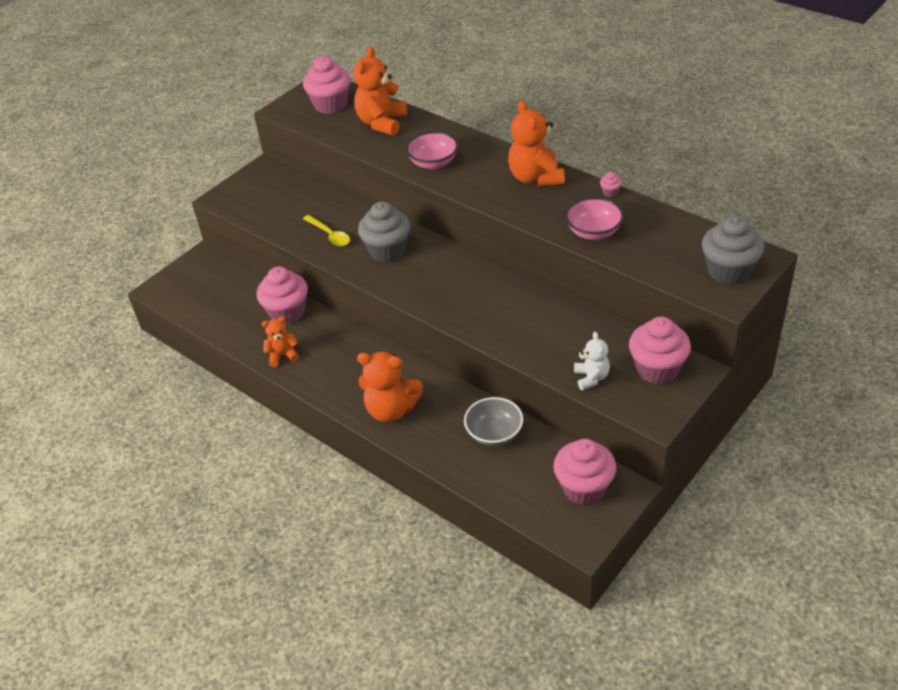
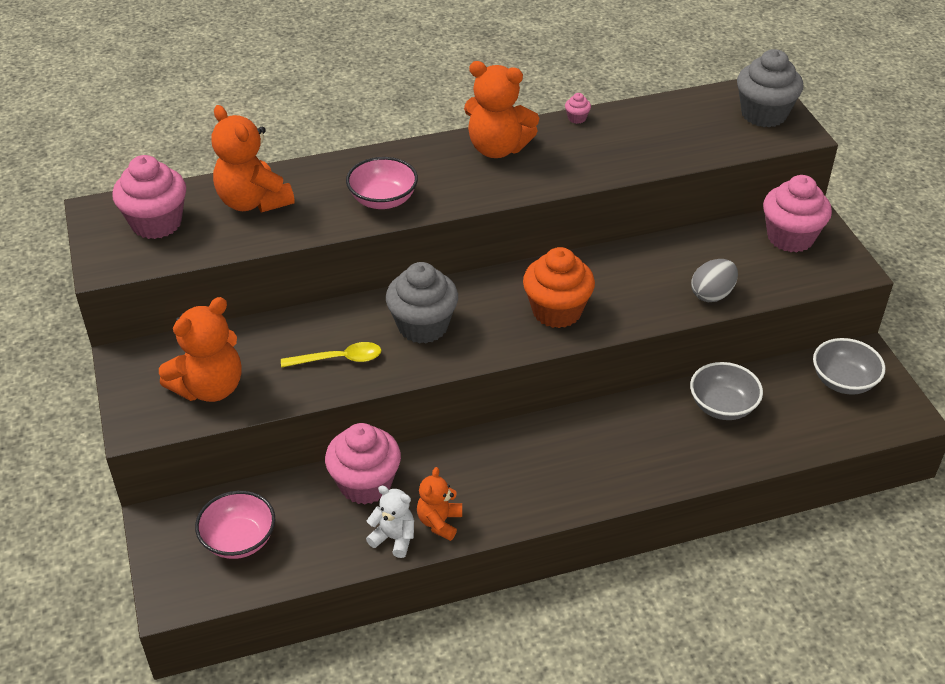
camera: 60 degrees left, 0 degrees up
(391, 410) = (619, 468): orange teddy bear -> orange teddy bear (210, 387)
(456, 295) = (556, 311): none -> orange cupcake
(547, 357) = (712, 294): none -> grey egg
(584, 488) = (843, 381): pink cupcake -> grey bowl
(591, 378) = (767, 281): white teddy bear -> white teddy bear (394, 538)
(593, 232) = (627, 156): pink bowl -> pink bowl (239, 540)

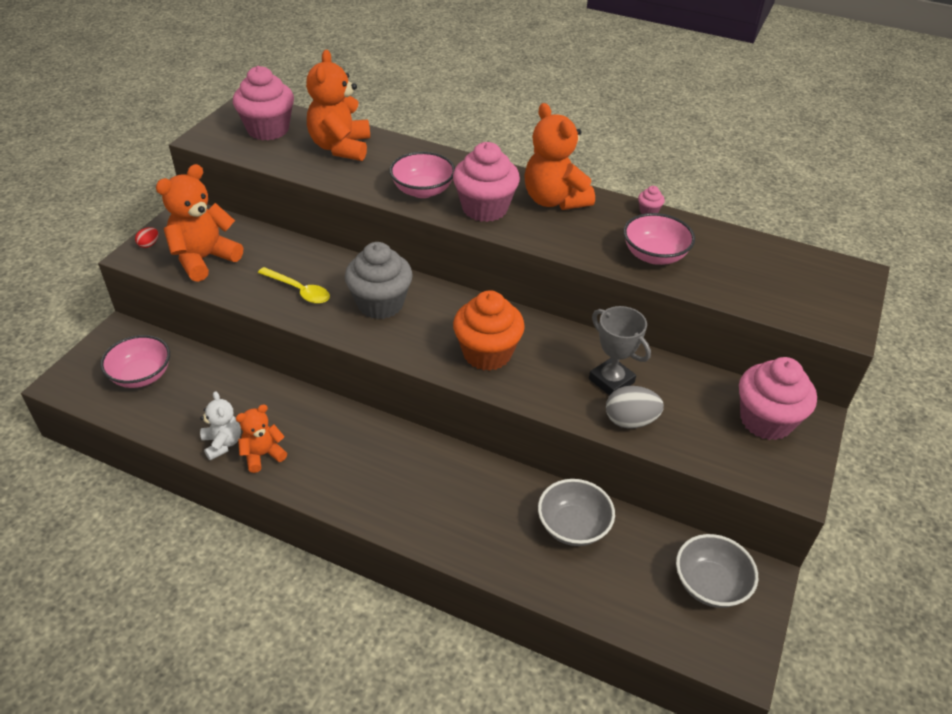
camera: 40 degrees right, 0 degrees up
(133, 409) = (149, 244): none -> red egg
(210, 387) = (204, 259): orange teddy bear -> orange teddy bear turned 135 degrees clockwise
(365, 484) = (254, 395): pink cupcake -> pink cupcake (485, 208)
(625, 152) = (654, 255): none -> pink bowl
(666, 274) = (611, 381): none -> grey trophy
(763, 114) = (827, 293): grey cupcake -> none

